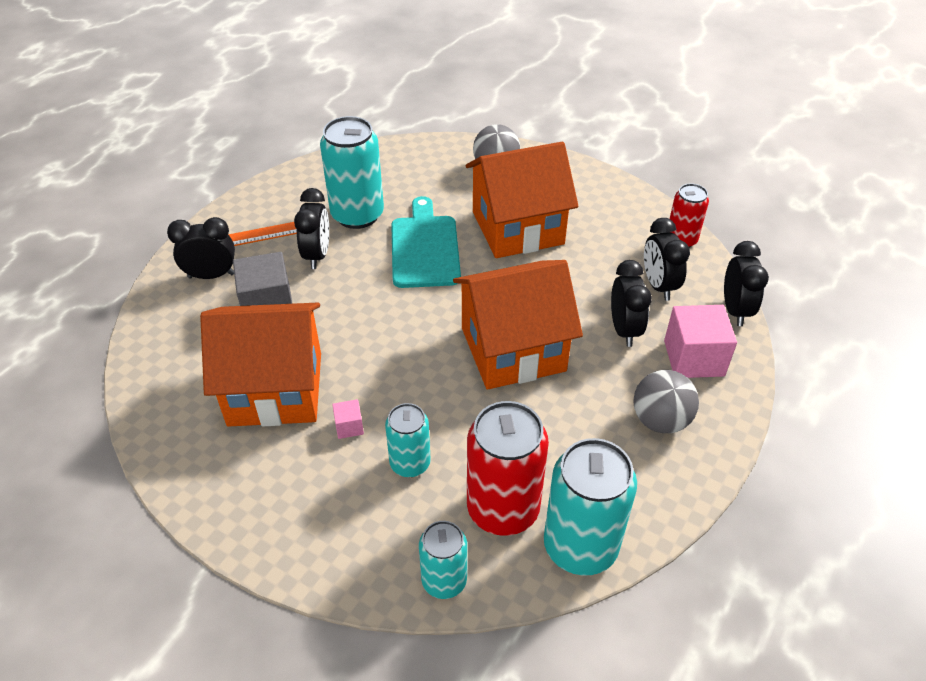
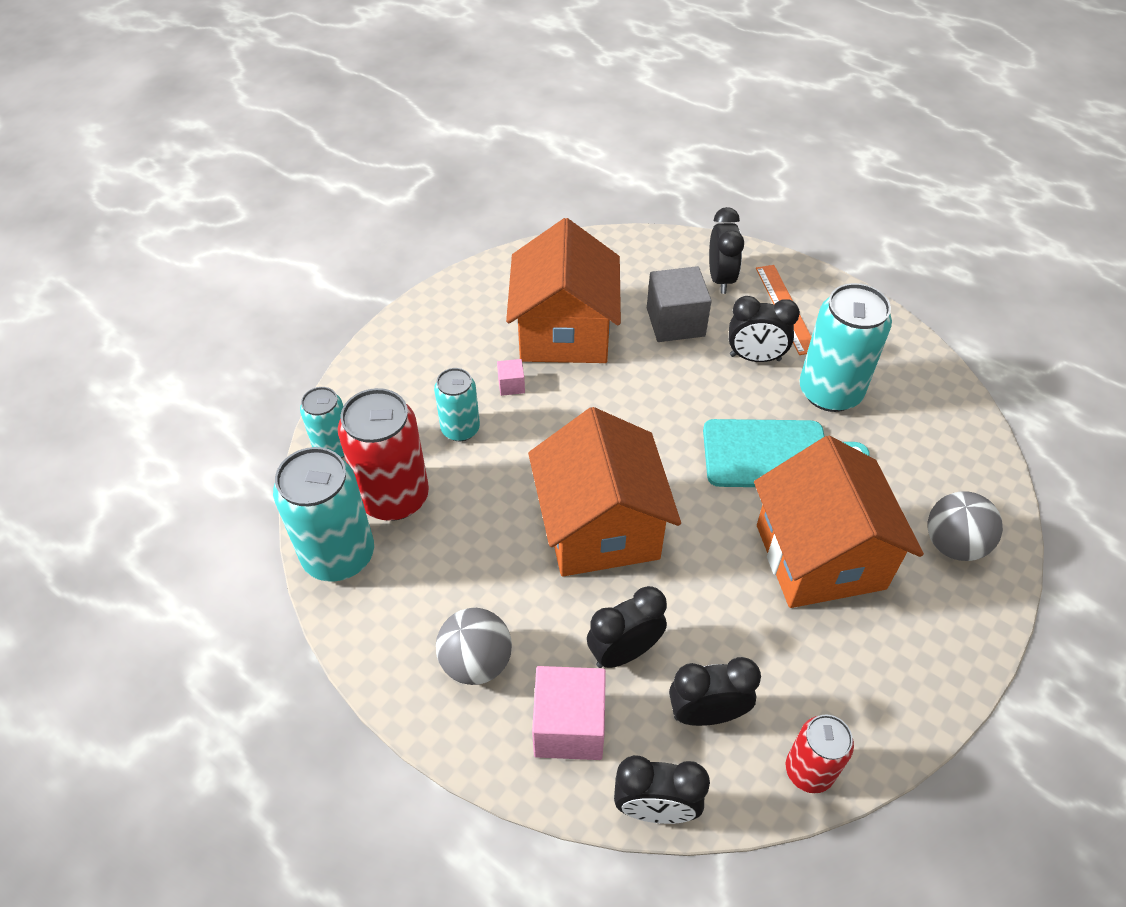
camera: 95 degrees right, 5 degrees up
(624, 330) = (624, 652): black clock -> black clock turned 150 degrees clockwise

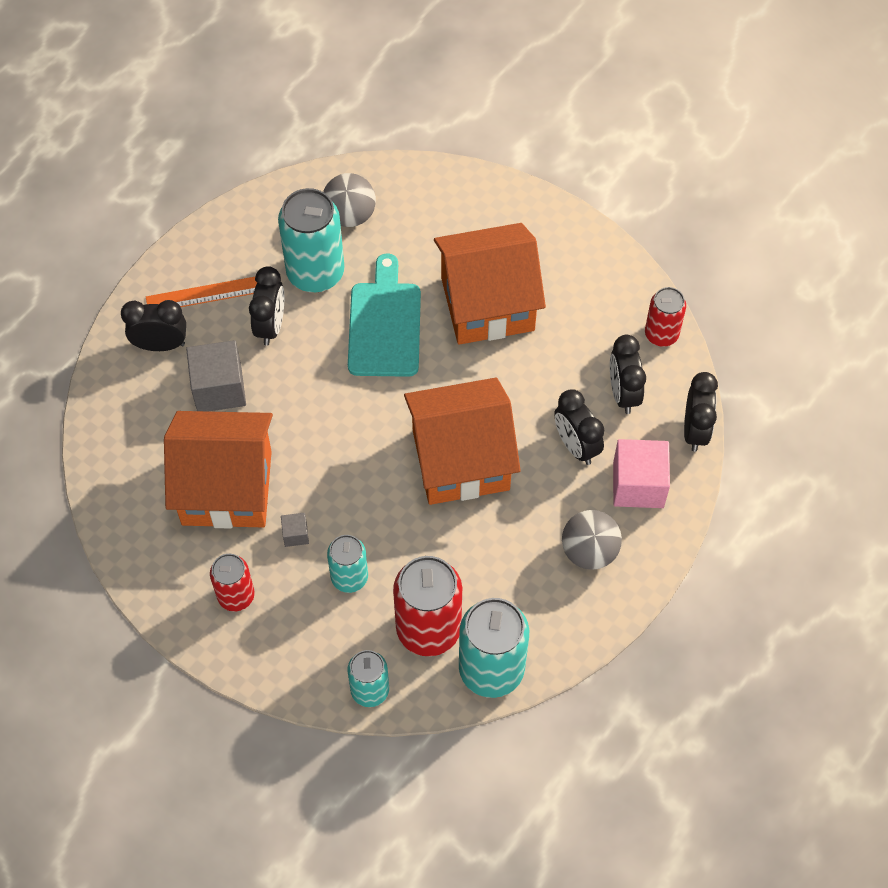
camera: 90 degrees left, 10 degrees up
(448, 344) = (236, 596): none -> red can
(511, 385) = (295, 534): pink cube -> grey cube
(953, 544) = (475, 214): grey ball -> grey ball (350, 215)

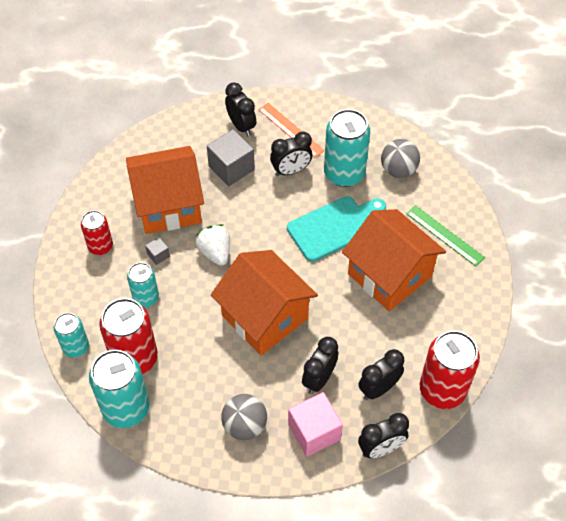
camera: 60 degrees right, 5 degrees down
(226, 487) = (168, 205): orange house -> orange house turned 75 degrees counterclockwise
(334, 469) = (215, 252): none -> white strawberry
(471, 221) = (445, 235): none -> green ruler
(661, 334) = (442, 390): red can -> red can, size x1.71

